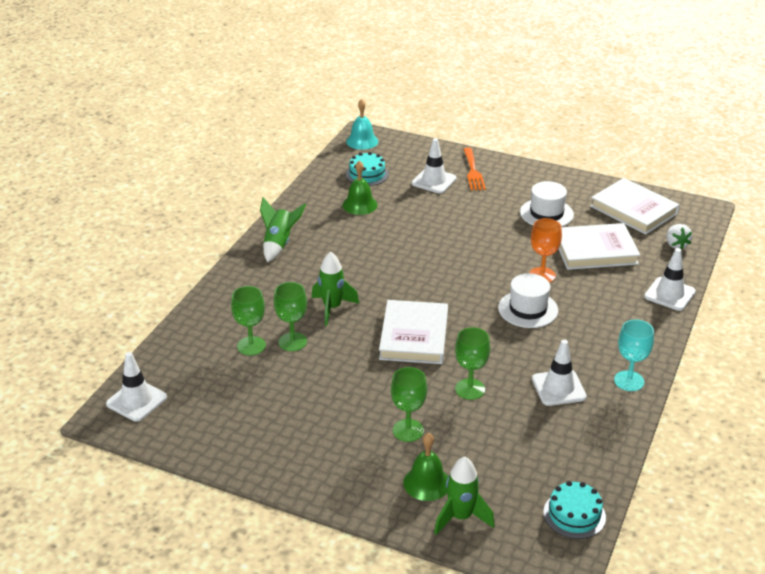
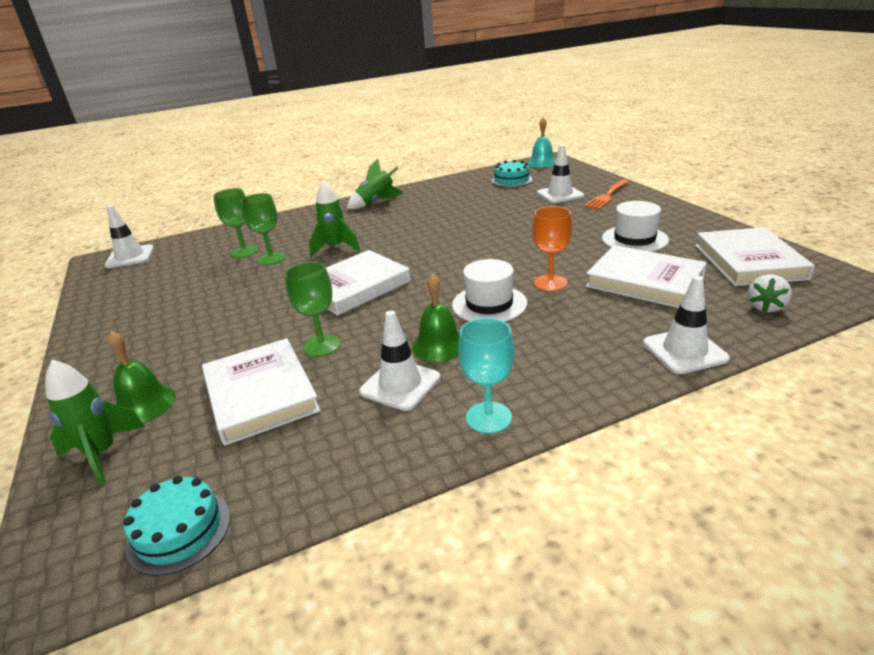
camera: 45 degrees right, 5 degrees down
(359, 205) = (473, 195): green bell -> green bell (439, 345)
(408, 430) = (217, 353): green goblet -> none
(489, 437) = (260, 394): none -> white book

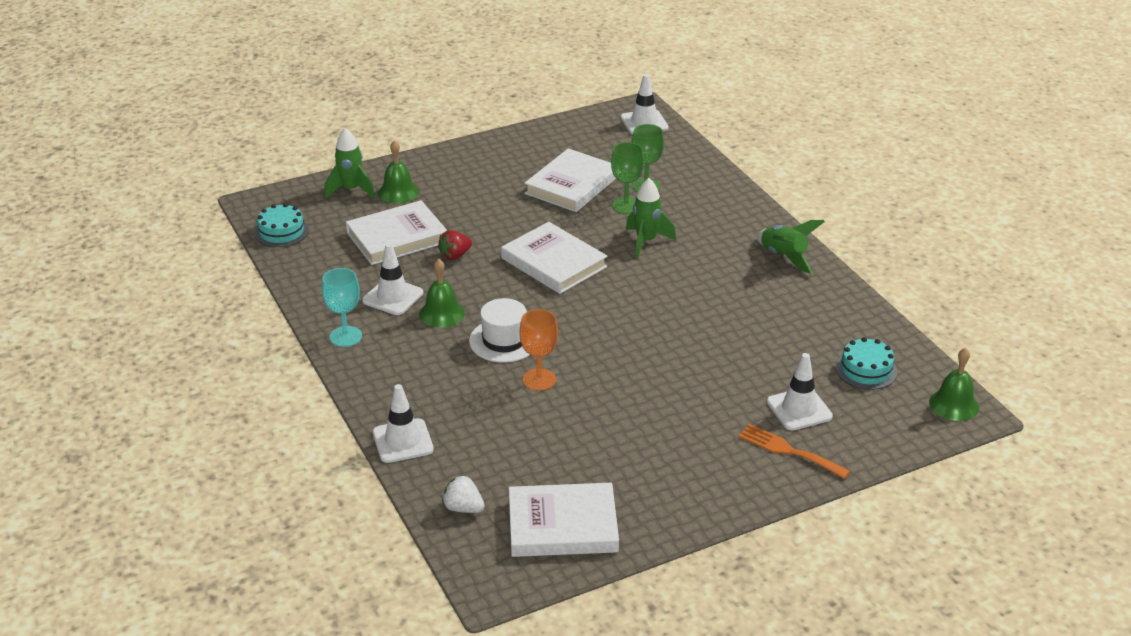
camera: 85 degrees right, 5 degrees up
(322, 345) = (455, 256): green goblet -> red strawberry
(542, 162) = (954, 404): turquoise bell -> green bell
(634, 239) = (637, 452): white hat -> none
(644, 281) = (531, 441): white book -> white book (572, 185)

